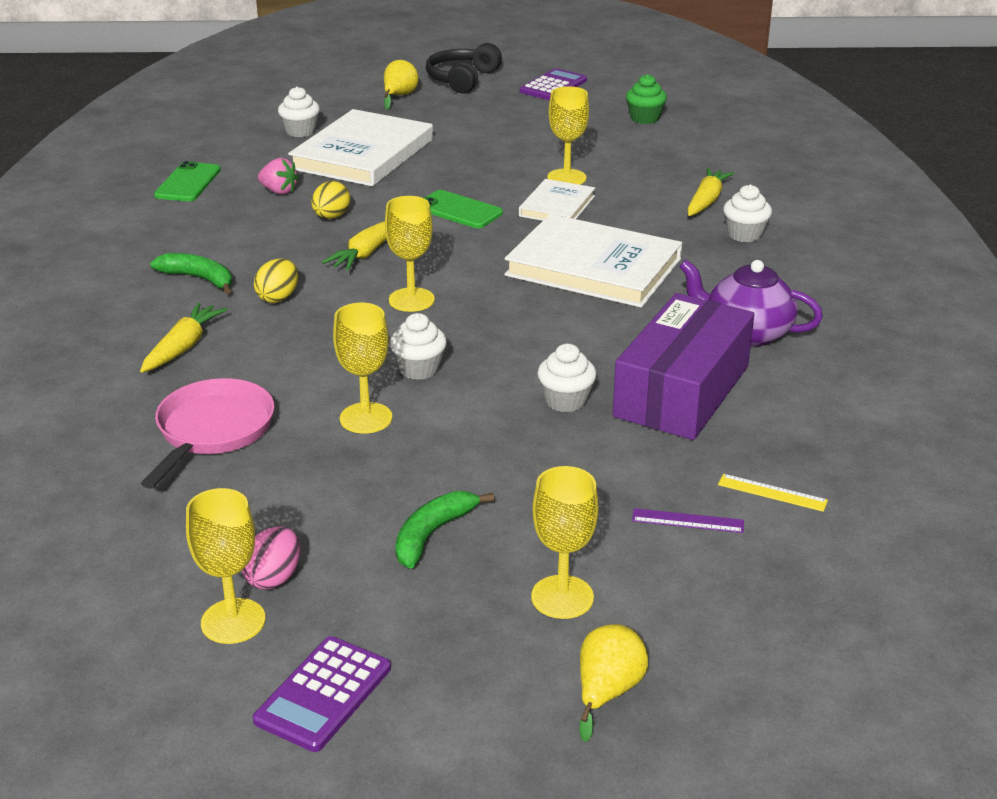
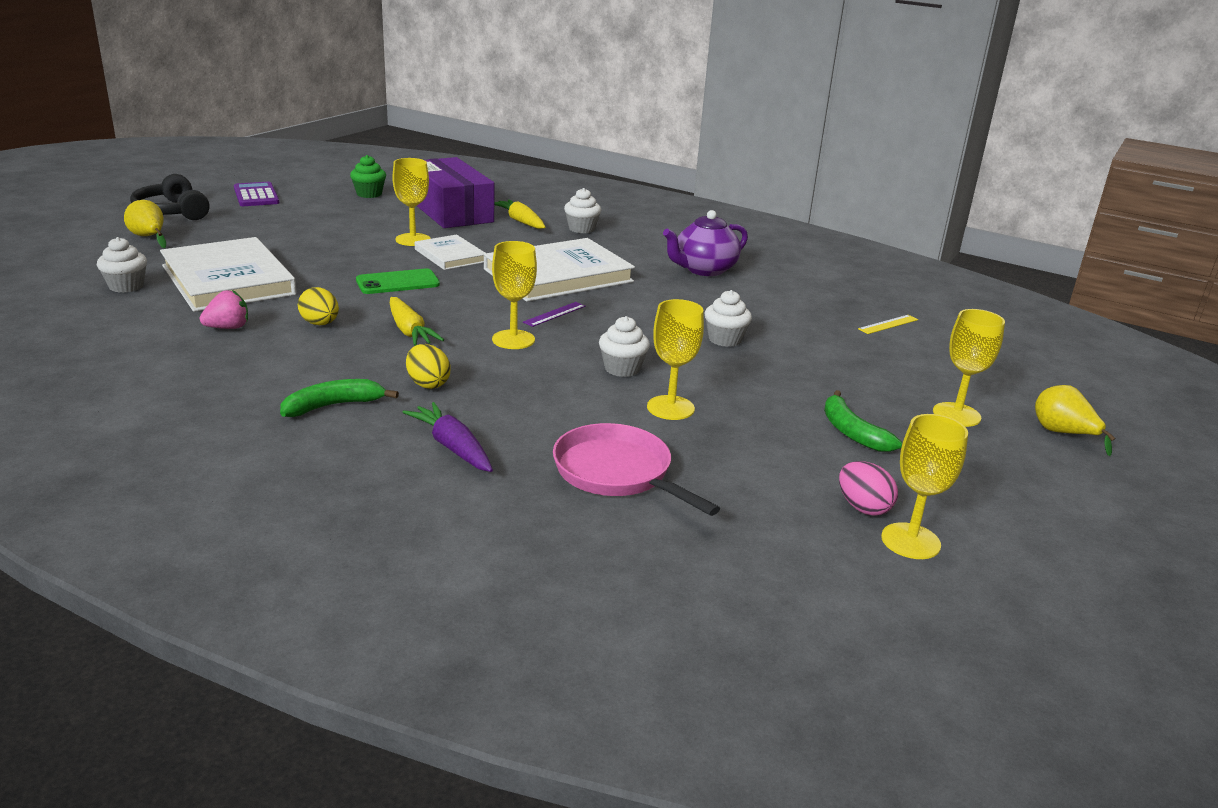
camera: 60 degrees left, 5 degrees down
(183, 347) = (452, 447): yellow carrot -> purple carrot
(188, 183) = (122, 357): green phone -> none
(323, 694) = (1023, 529): purple calculator -> none
(681, 391) = (751, 307): purple box -> purple box (450, 211)
(688, 521) = (899, 354): purple ruler -> purple ruler (554, 314)

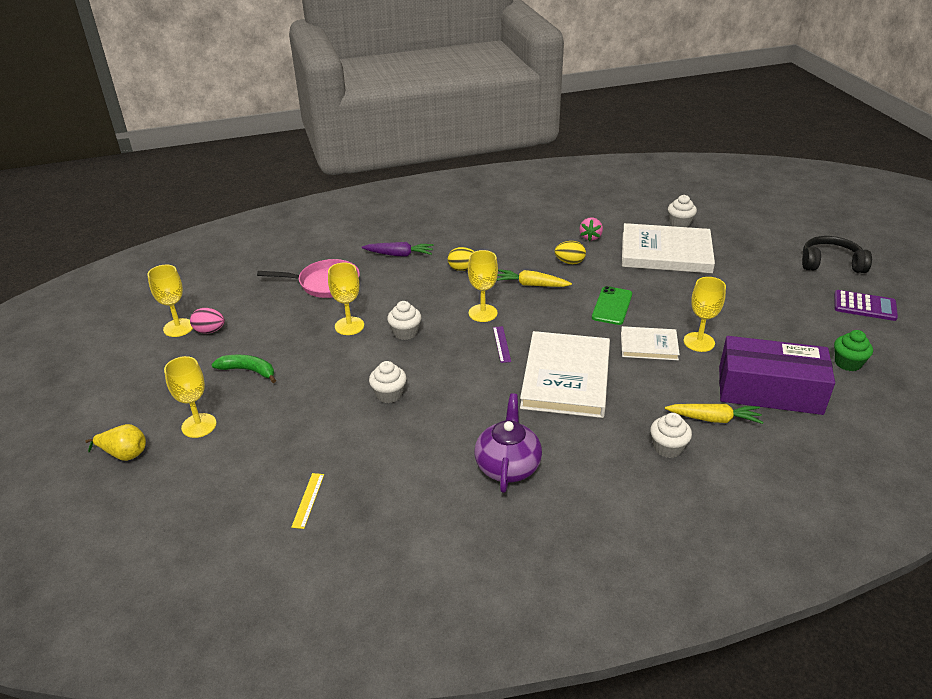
camera: 135 degrees right, 10 degrees up
(149, 237) = (771, 245): yellow pear -> none
(333, 406) = (471, 240): green banana -> none

